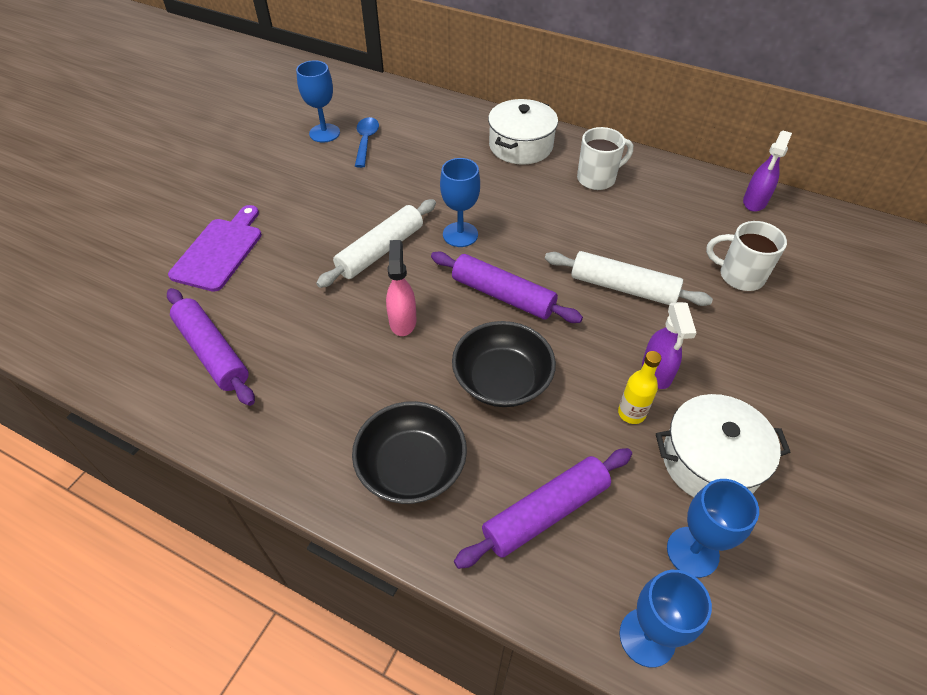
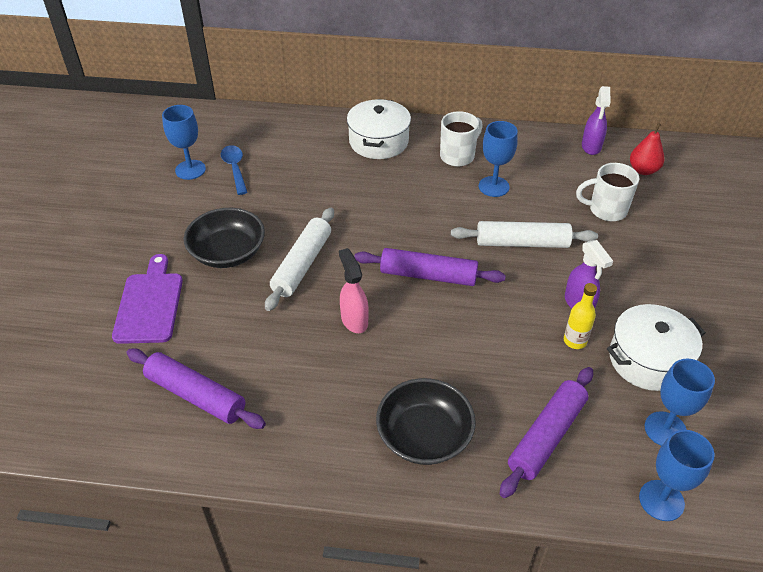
camera: 20 degrees left, 5 degrees down
(460, 234) = (365, 233): blue goblet -> blue goblet (493, 186)
(502, 380) = (462, 345): black bowl -> black bowl (228, 252)
(806, 242) = (643, 170): none -> red pear

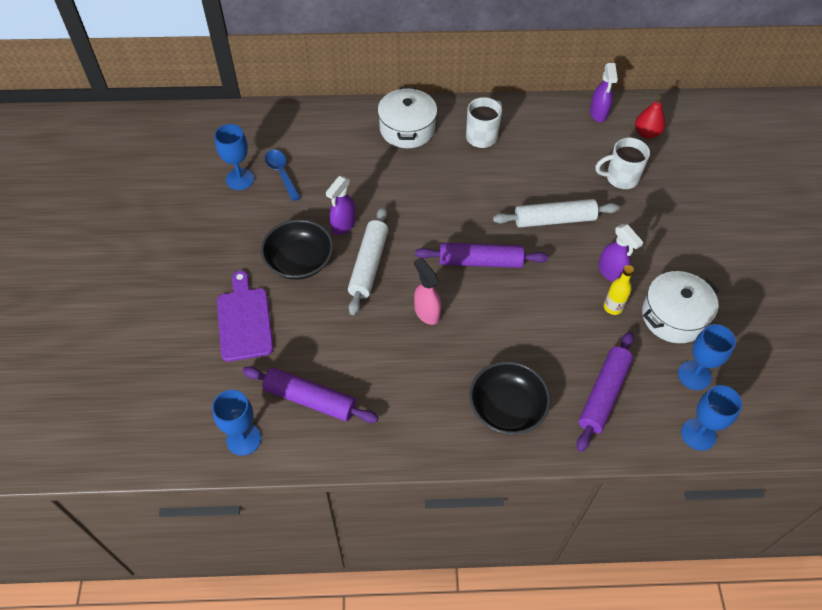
camera: 10 degrees left, 10 degrees up
(285, 223) = (343, 225): none -> purple spray bottle
(493, 186) = (520, 165): blue goblet -> blue goblet (243, 439)

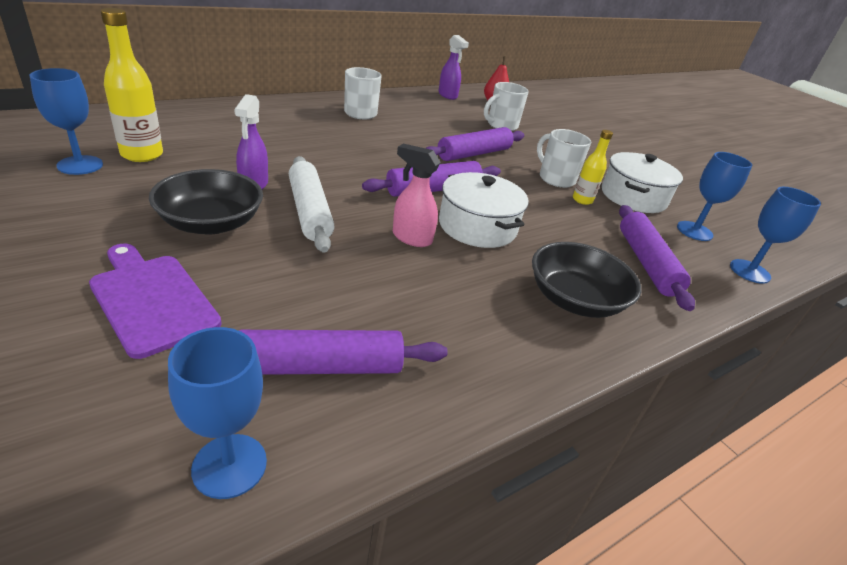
camera: 35 degrees left, 20 degrees down
(281, 173) = (142, 155): blue spoon -> yellow bottle
(407, 129) = (280, 114): white pot -> white pot (477, 226)
(554, 220) = (474, 154): white rolling pin -> purple rolling pin
(611, 272) = (555, 179): purple spray bottle -> white mug

